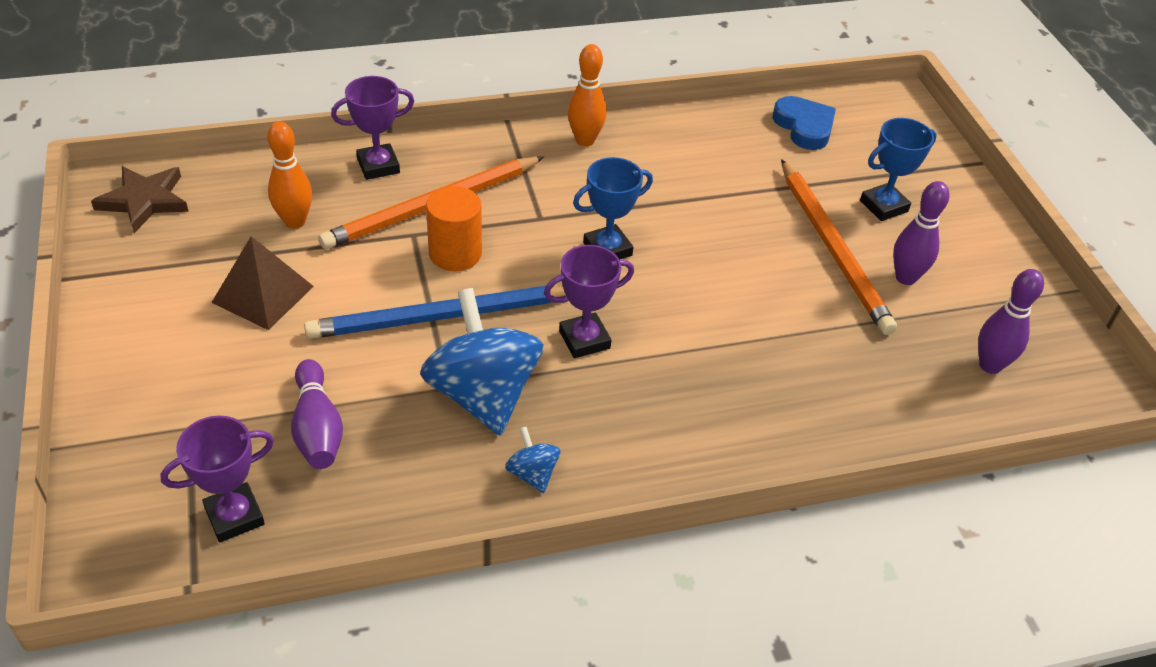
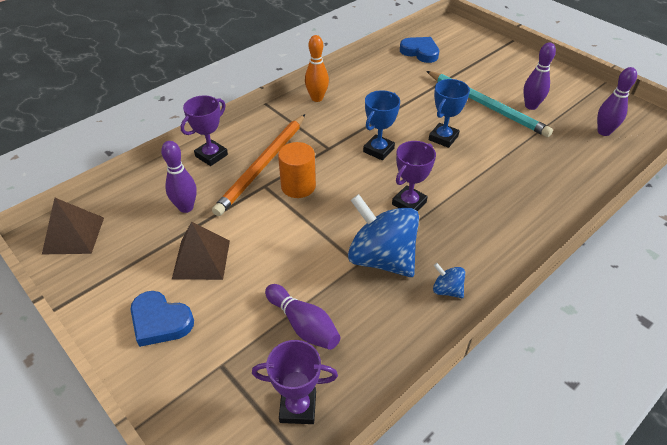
camera: 25 degrees left, 0 degrees up
(144, 201) = (73, 235): brown star -> brown pyramid
(162, 346) = (160, 321): none -> blue heart
(234, 516) = (298, 407): purple trophy -> purple trophy turned 60 degrees clockwise
(295, 221) = (186, 207): orange bowling pin -> purple bowling pin
(440, 317) = (320, 225): blue pencil -> none
(833, 249) = (487, 105): orange pencil -> turquoise pencil
(883, 206) = (490, 76): blue trophy -> blue trophy (443, 138)

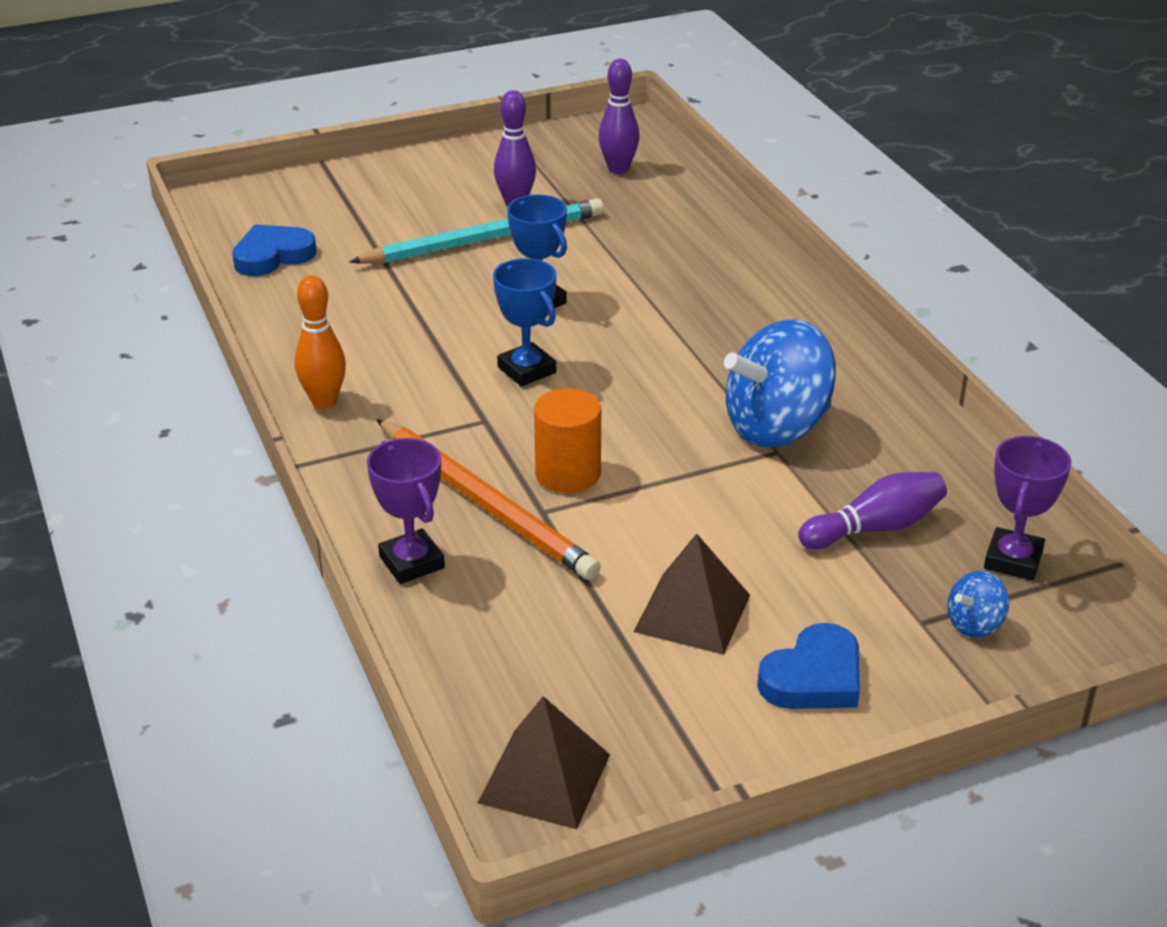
camera: 70 degrees left, 10 degrees down
(186, 207) = (547, 615): purple bowling pin -> none
(409, 203) = (673, 373): purple trophy -> none
(447, 290) = (861, 387): blue spinning top -> blue spinning top (974, 624)

